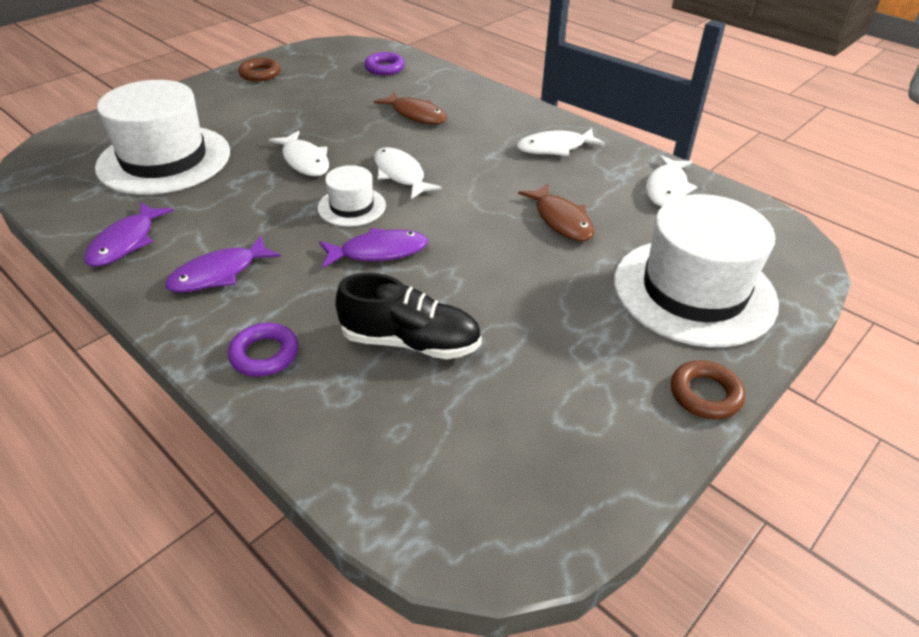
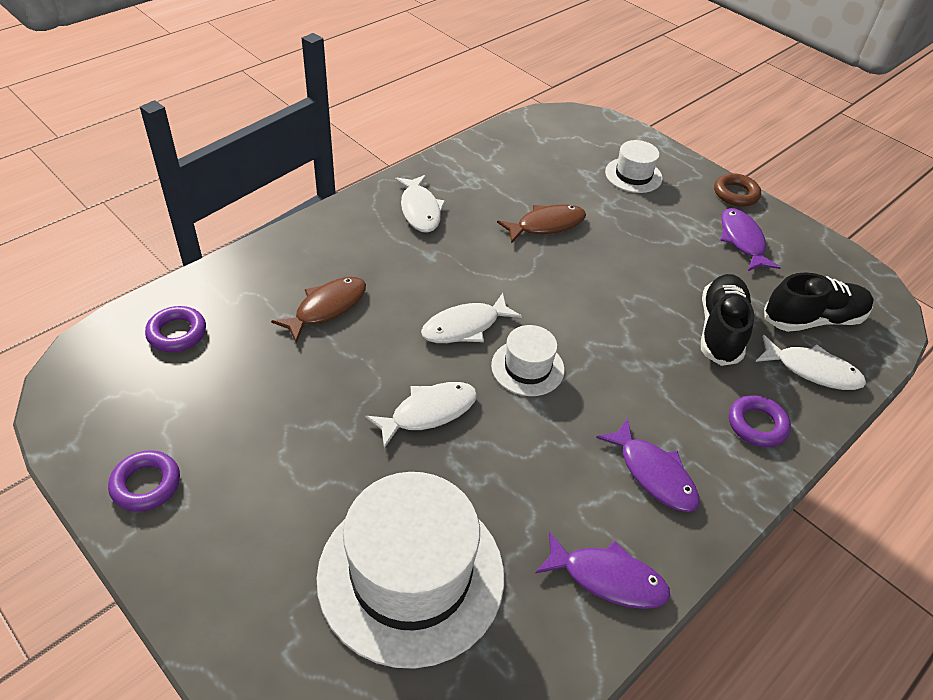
camera: 90 degrees left, 5 degrees up
(260, 74) = (146, 484): brown ring -> purple ring
(379, 252) = (604, 347): purple fish -> purple fish (742, 240)
(439, 441) = (813, 319): none -> black shoe
(667, 188) = (496, 158): white fish -> white fish (812, 370)
(694, 291) = (633, 175): white hat -> white hat, size x0.49

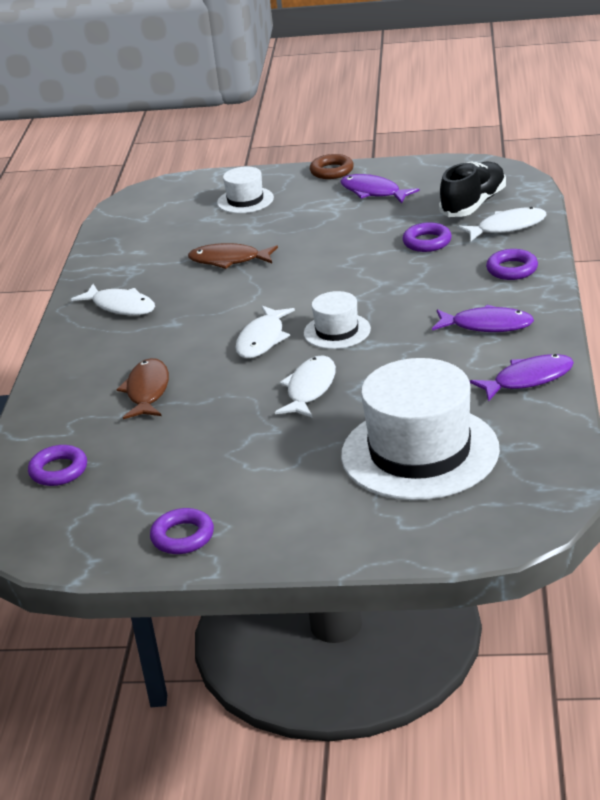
camera: 35 degrees left, 15 degrees down
(546, 225) = (229, 260): brown fish -> brown fish turned 105 degrees counterclockwise
(720, 330) = (427, 242): black shoe -> purple ring

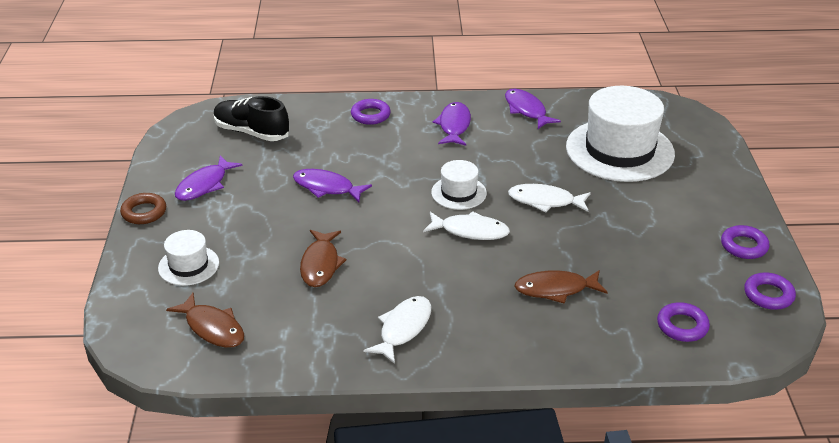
camera: 100 degrees left, 5 degrees up
(156, 220) = (212, 328): none -> brown fish
(359, 254) = (327, 187): none -> purple fish
(427, 242) = (314, 154): purple ring -> purple ring (768, 295)
(507, 227) = (299, 117): white fish -> none

